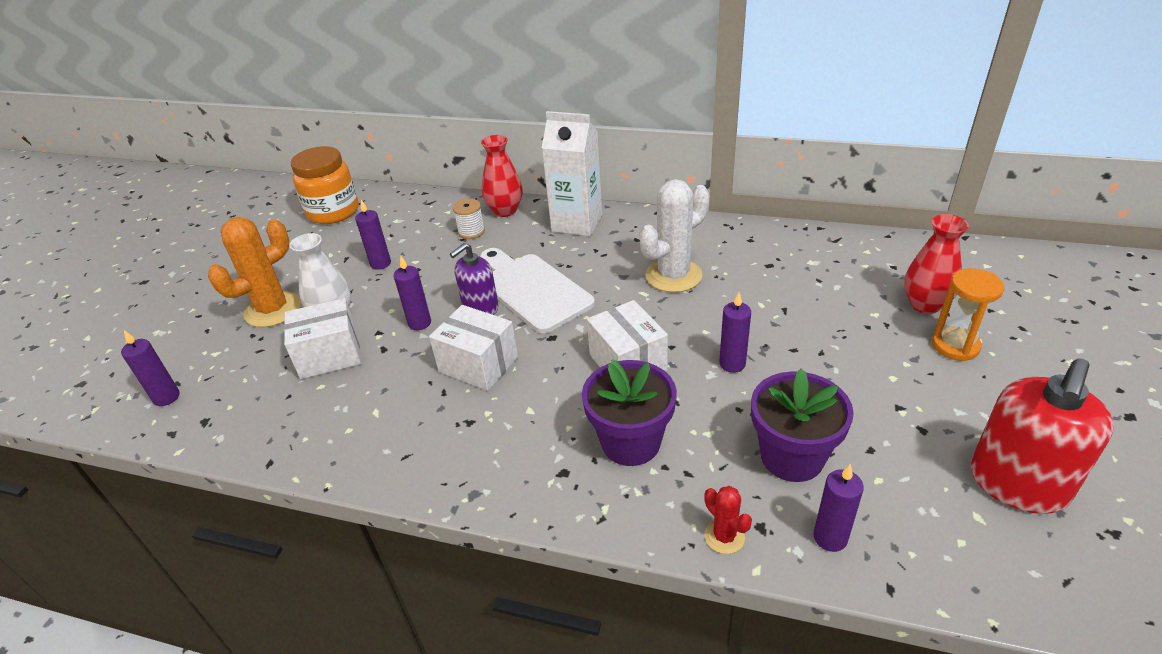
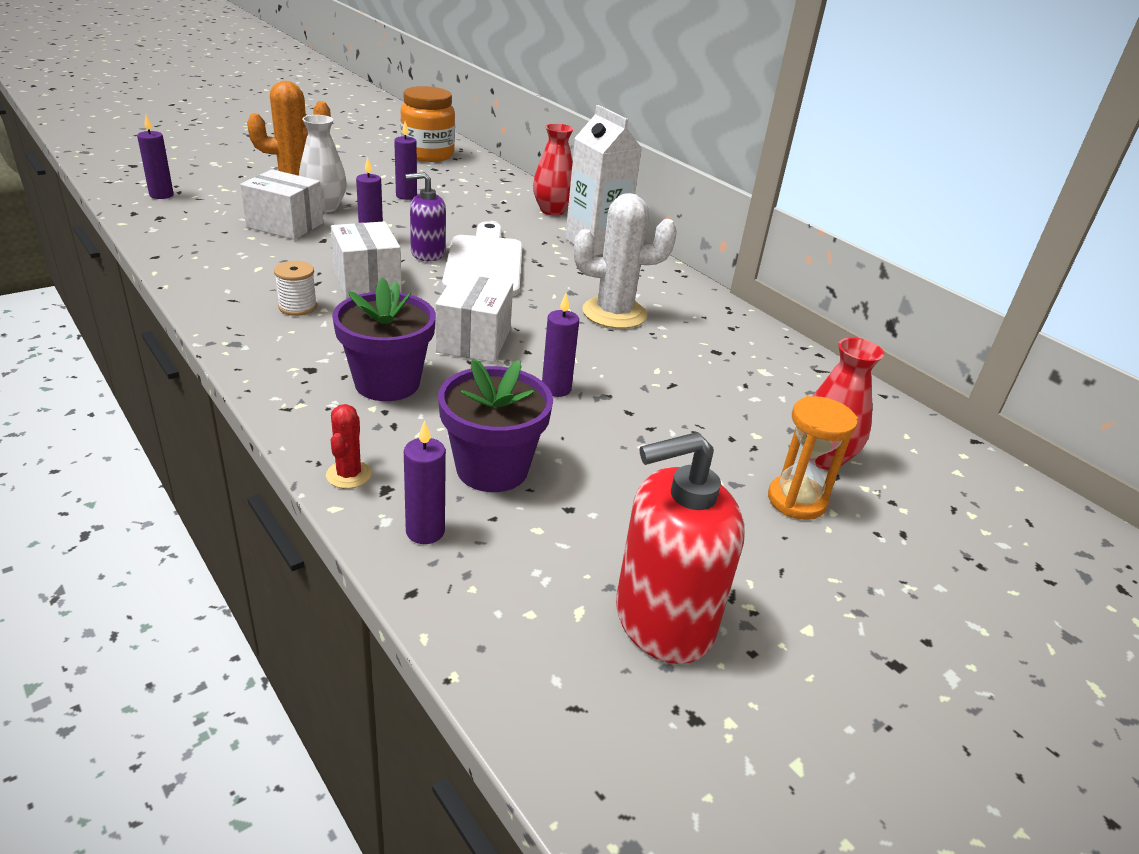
camera: 30 degrees right, 5 degrees down
(471, 231) = (503, 210): white spool -> white spool (298, 307)

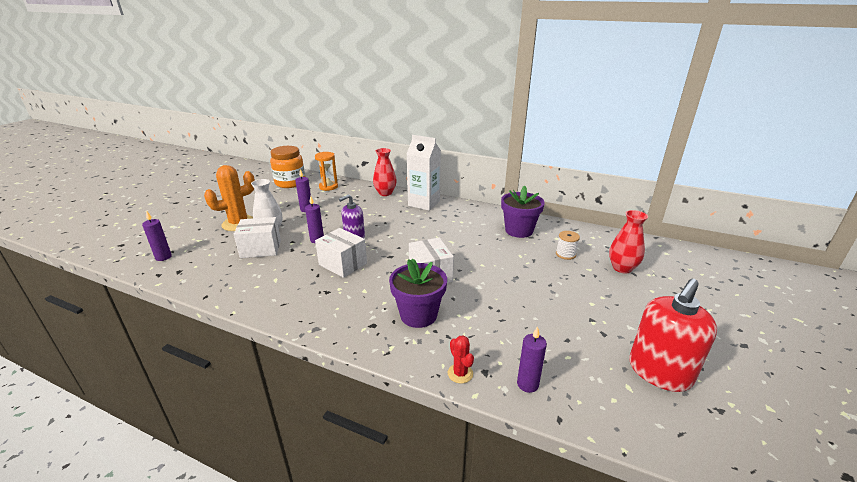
camera: 25 degrees left, 5 degrees down
(298, 307) = (324, 293): white spool -> white spool (565, 254)
(484, 263) = (387, 232): white cutting board -> none
(492, 469) = (515, 336): purple flower pot -> purple flower pot (519, 230)
(556, 389) = (493, 283): purple candle -> none
(614, 313) = (472, 235): white cactus -> none
(796, 500) = (636, 292): orange hourglass -> orange hourglass (328, 187)

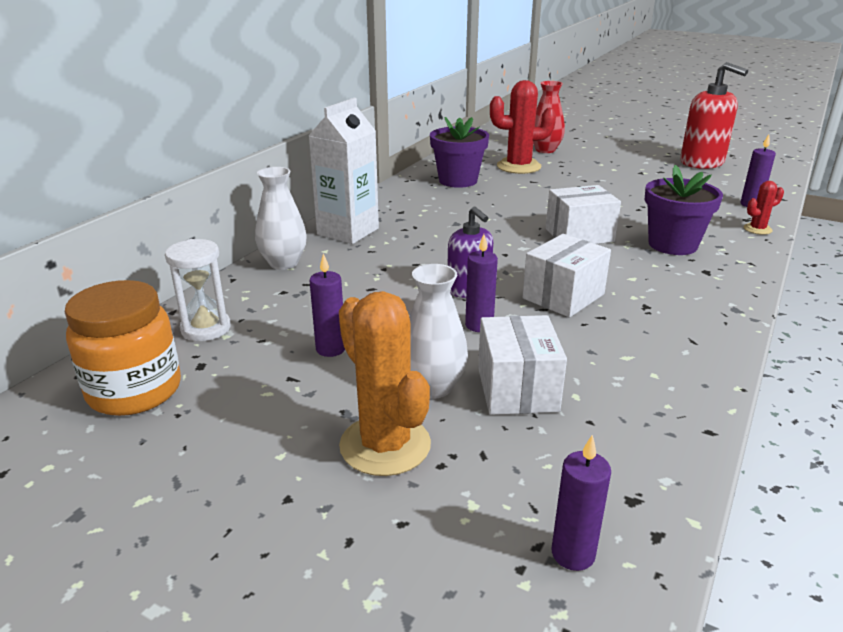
camera: 85 degrees left, 0 degrees up
(328, 187) = (206, 329): orange hourglass -> white hourglass
(385, 193) = (283, 263): red vase -> white vase
(565, 254) = (519, 166): white spool -> red cactus

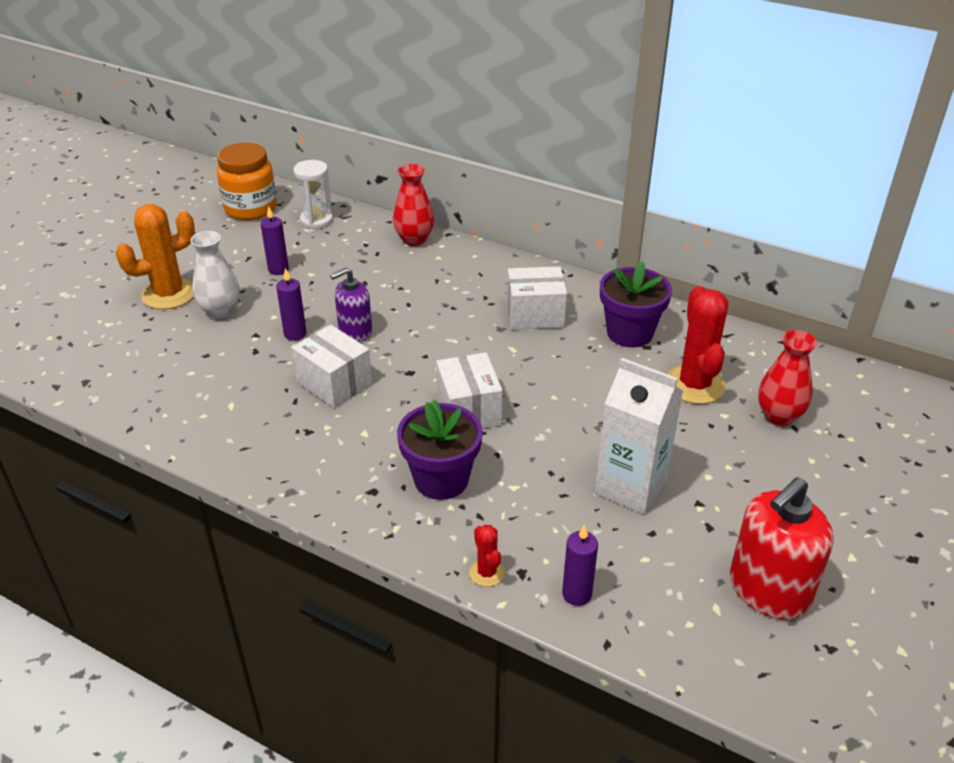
camera: 90 degrees right, 10 degrees up
(283, 263) = (414, 240): white vase -> red vase
(348, 231) = (478, 266): white carton -> white carton (631, 487)
(517, 389) = (206, 346): white box -> white box (535, 314)
(573, 554) = (58, 354): purple candle -> none

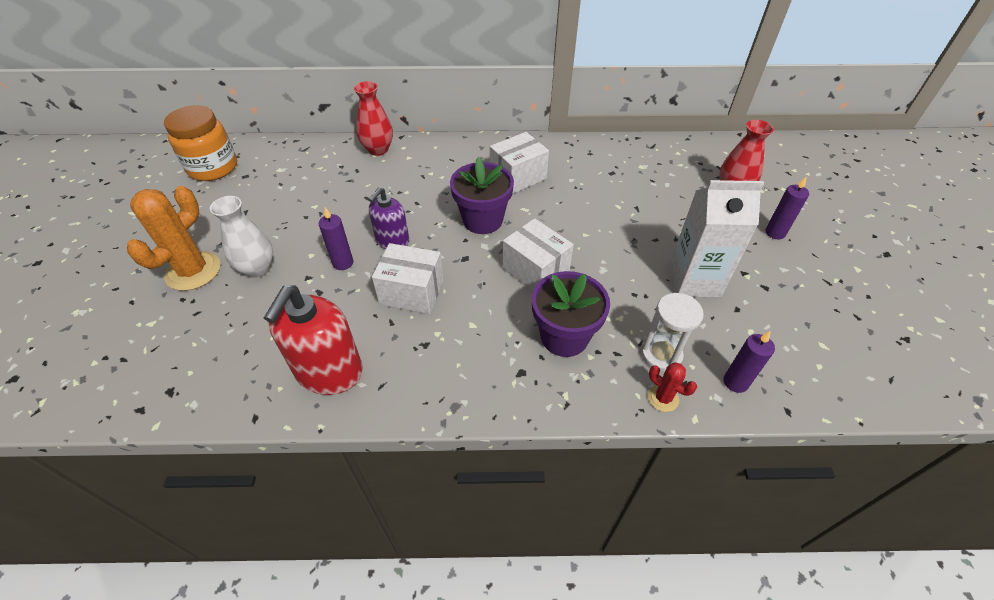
camera: 30 degrees left, 10 degrees up
(278, 269) = (282, 212): purple candle -> purple candle (775, 233)
(316, 220) = (282, 160): white hourglass -> white hourglass (661, 355)
(629, 333) = (592, 167): purple flower pot -> purple flower pot (482, 220)
(694, 385) = (665, 188): red cactus -> none
(768, 590) = (838, 316): red soap dispenser -> red soap dispenser (329, 372)

